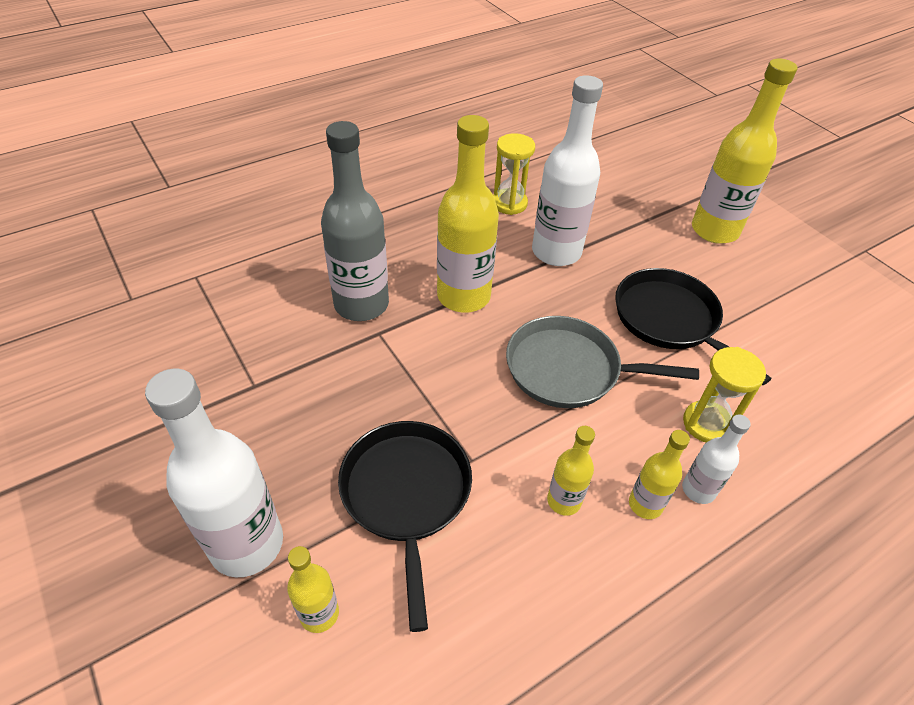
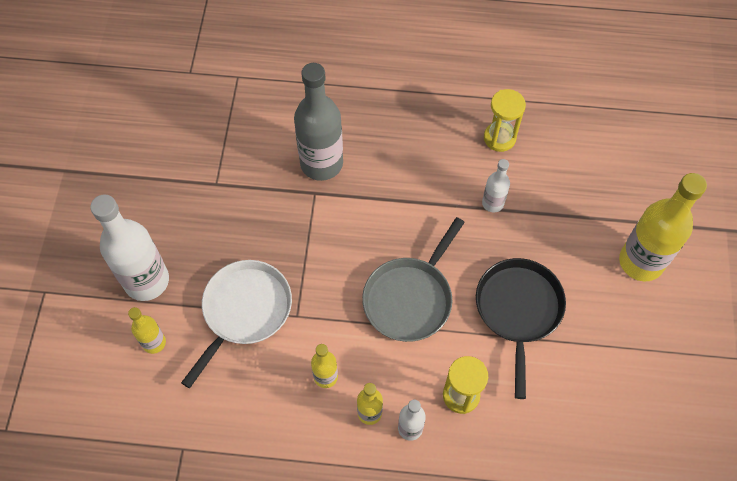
camera: 40 degrees right, 15 degrees up
(406, 494) = (244, 310): black pan -> white pan
(463, 296) = (392, 199): yellow bottle -> none
(556, 252) = (492, 203): white bottle -> white bottle, size x0.50
(568, 369) = (410, 298): grey pan -> grey pan turned 105 degrees counterclockwise

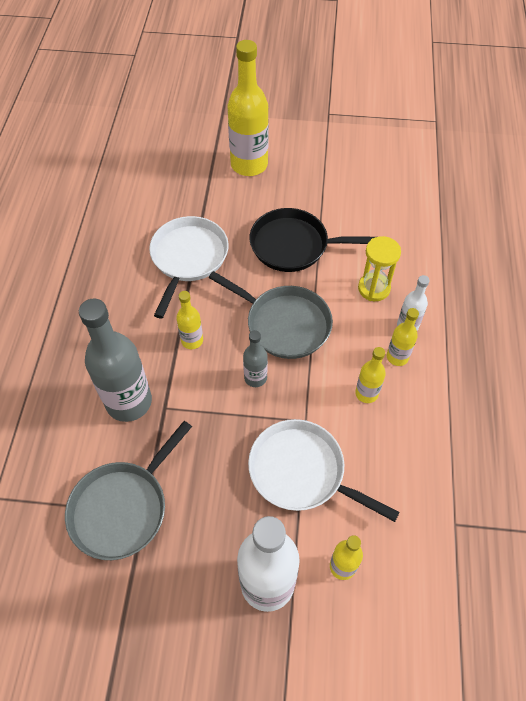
camera: 90 degrees left, 5 degrees down
(221, 168) = (122, 508): none -> grey pan
(345, 270) = (255, 378): none -> grey bottle
(388, 212) = (192, 340): none -> yellow bottle
(492, 203) = (188, 258): white bottle -> white pan
(499, 138) = (118, 249): yellow hourglass -> none

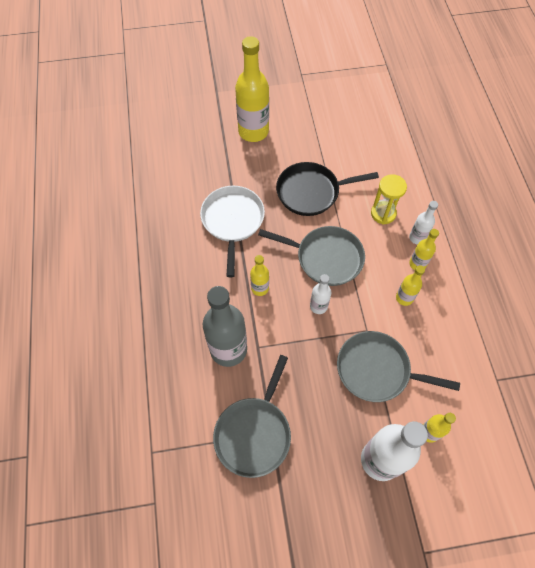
camera: 15 degrees left, 5 degrees up
(255, 378) = (318, 306): grey bottle -> white bottle
(301, 471) = (376, 370): white pan -> grey pan

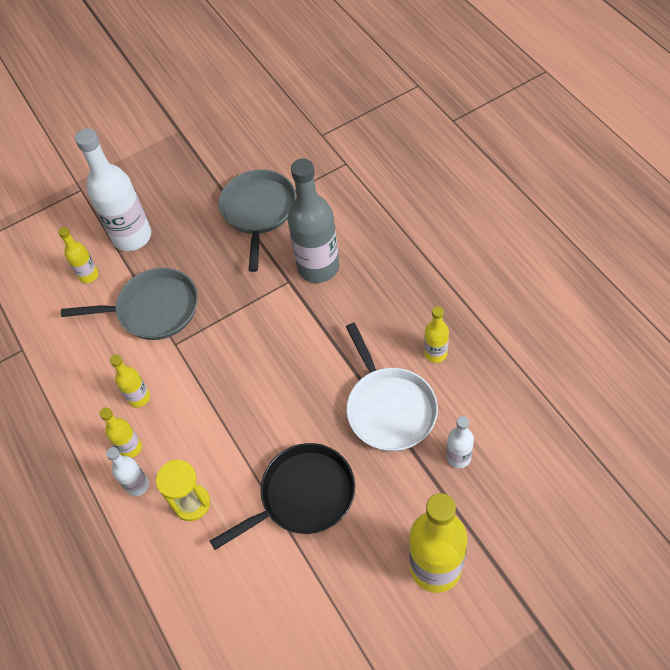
camera: 165 degrees right, 5 degrees down
(260, 288) = (314, 340): yellow bottle -> yellow bottle (435, 353)
(318, 306) = (238, 348): white bottle -> white bottle (458, 457)
(326, 258) = (249, 408): grey pan -> none

